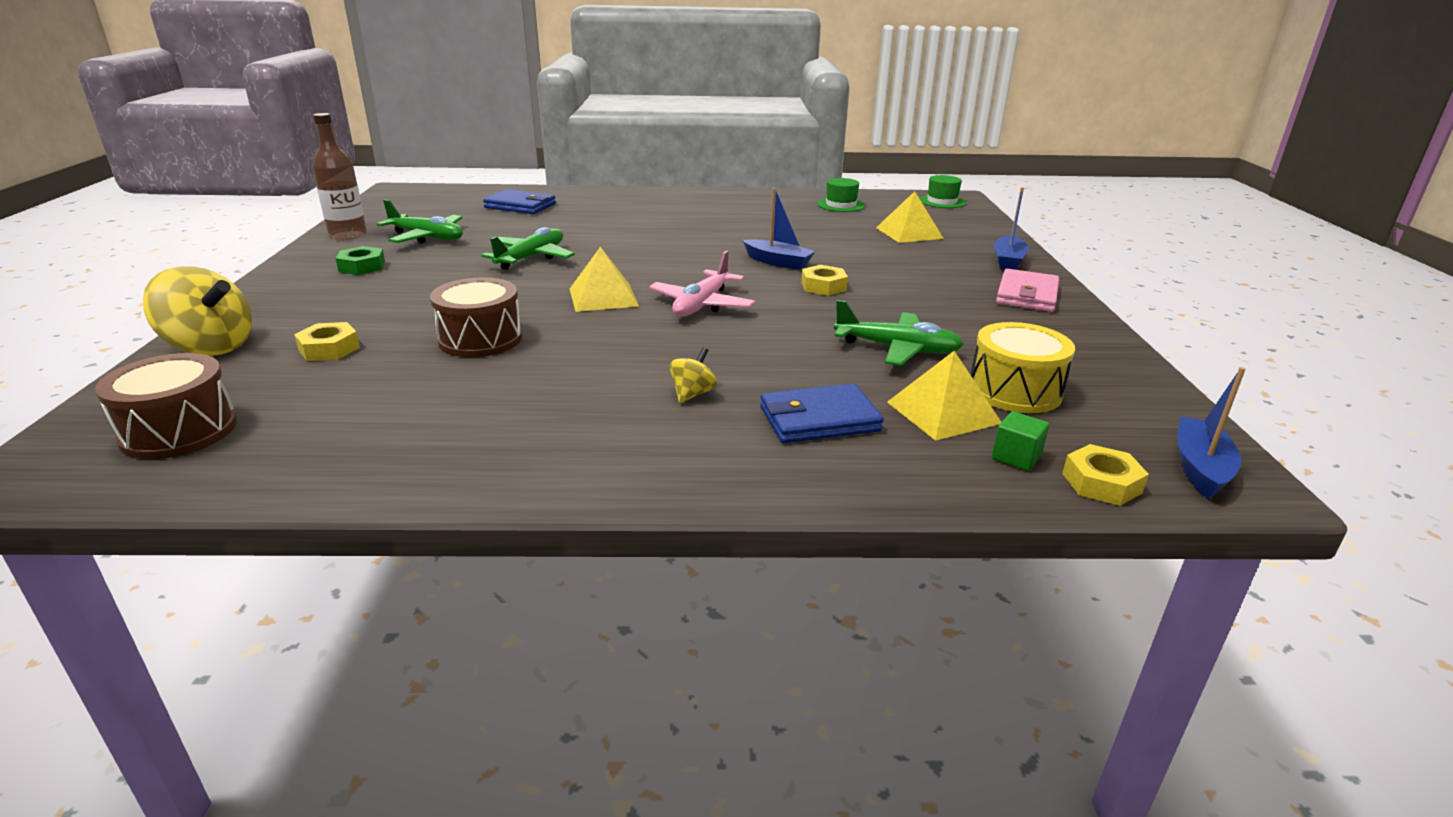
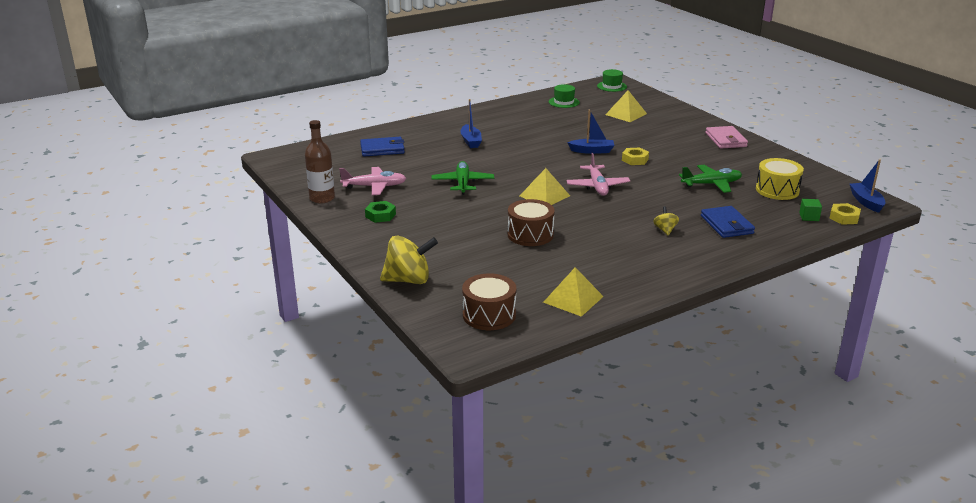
camera: 30 degrees left, 0 degrees up
(329, 349) = (469, 262): yellow nut -> none
(427, 237) = (374, 186): green plane -> pink plane
(819, 419) = (726, 225): blue wallet -> blue wallet turned 60 degrees counterclockwise
(943, 412) = (764, 207): yellow pyramid -> yellow pyramid (573, 299)
(1008, 261) = (694, 121): blue boat -> blue boat (471, 141)

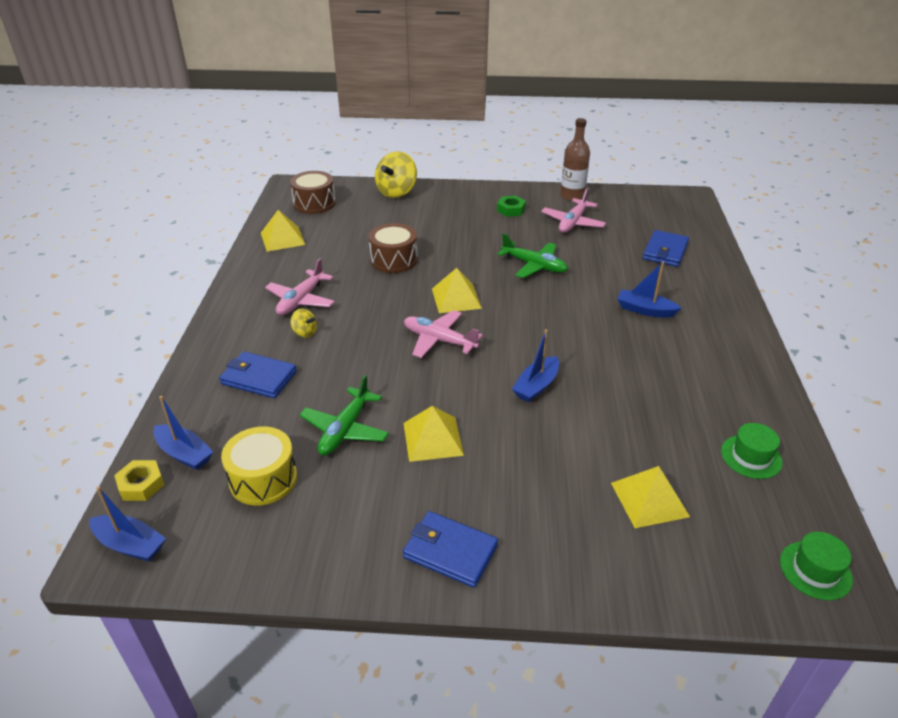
camera: 125 degrees right, 10 degrees up
(635, 160) = (476, 407): yellow nut -> none
(636, 248) = (301, 300): none -> pink plane
(675, 162) = (433, 438): none -> yellow pyramid
(726, 140) = (450, 551): pink wallet -> blue wallet
(809, 217) = (184, 454): green cube -> blue boat

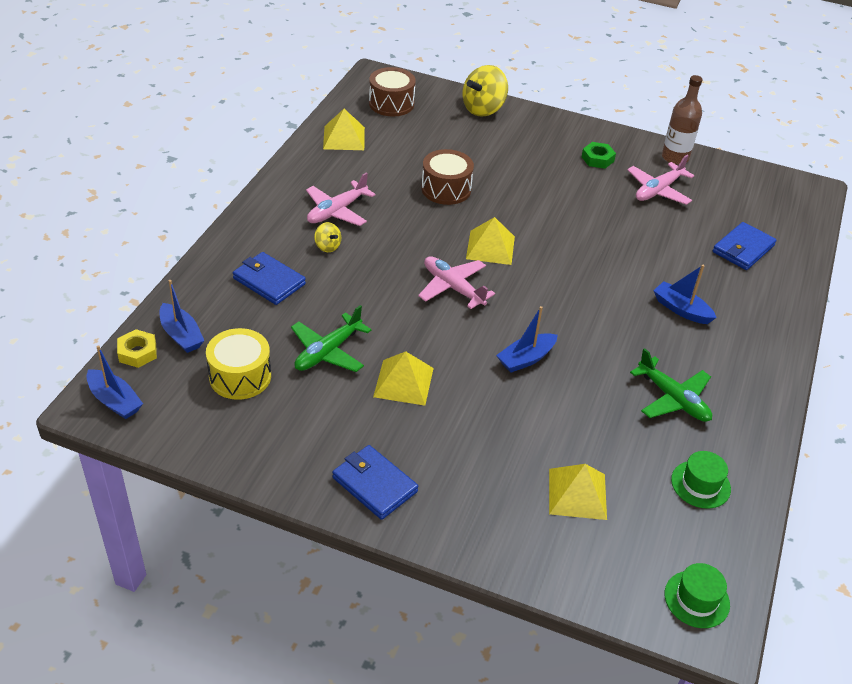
camera: 15 degrees right, 5 degrees up
(534, 265) = (589, 231): green plane -> green plane (673, 399)

